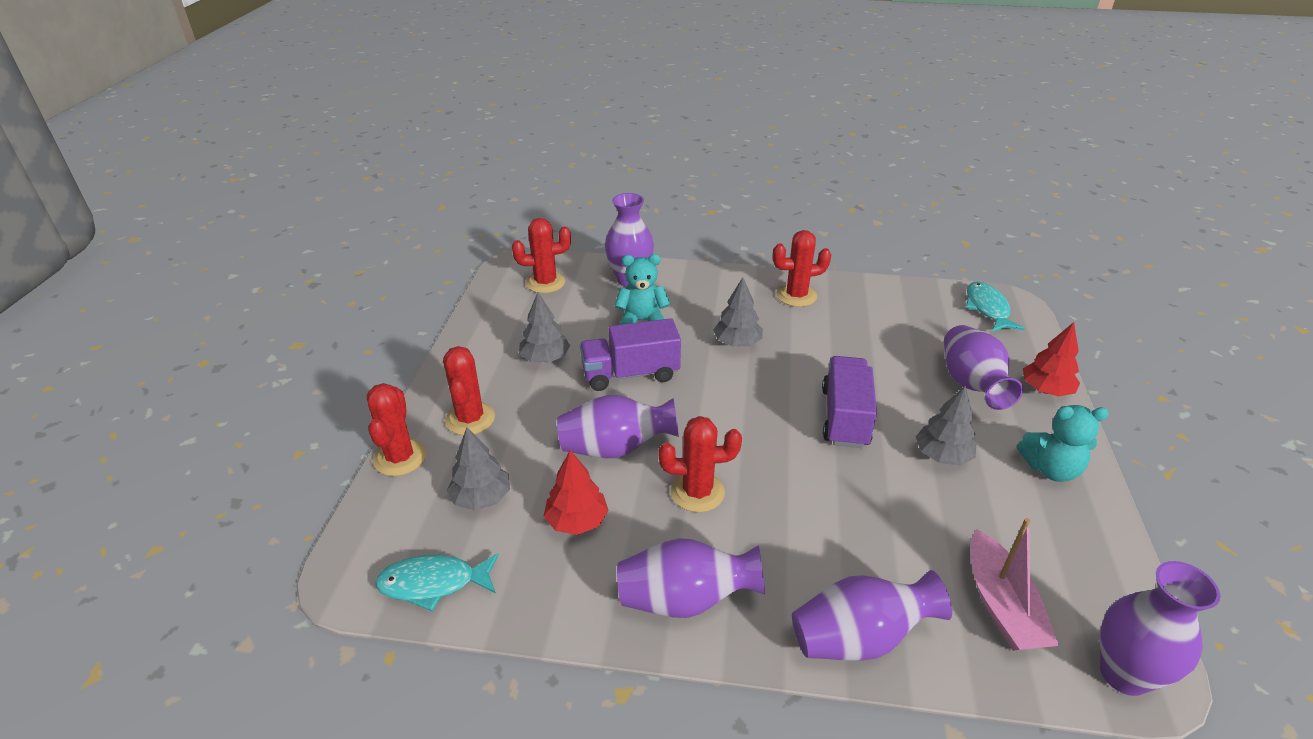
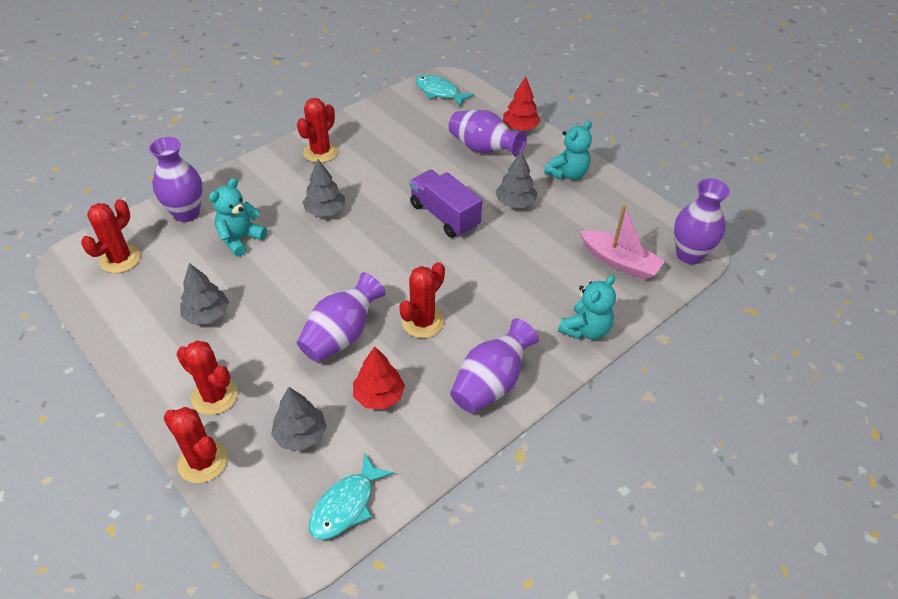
camera: 50 degrees left, 10 degrees up
(630, 374) = (284, 281): purple truck -> none
(859, 638) = (585, 329): purple vase -> turquoise teddy bear

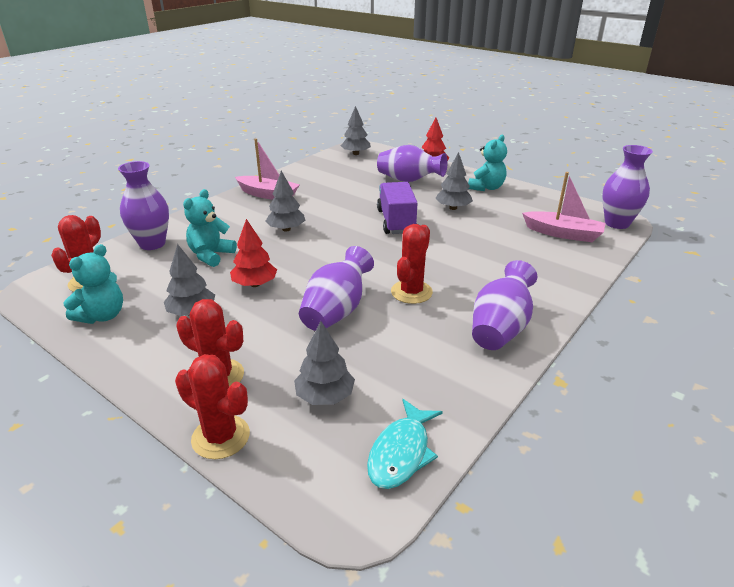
camera: 10 degrees left, 15 degrees down
(320, 152) = (268, 195): red cactus -> pink boat
(379, 396) = (394, 352): red tree -> red tree (255, 284)
(439, 92) = (356, 154): turquoise fish -> grey tree
(444, 216) = (396, 221): purple truck -> purple truck turned 45 degrees clockwise
(585, 329) = (563, 279): turquoise teddy bear -> turquoise teddy bear (102, 316)

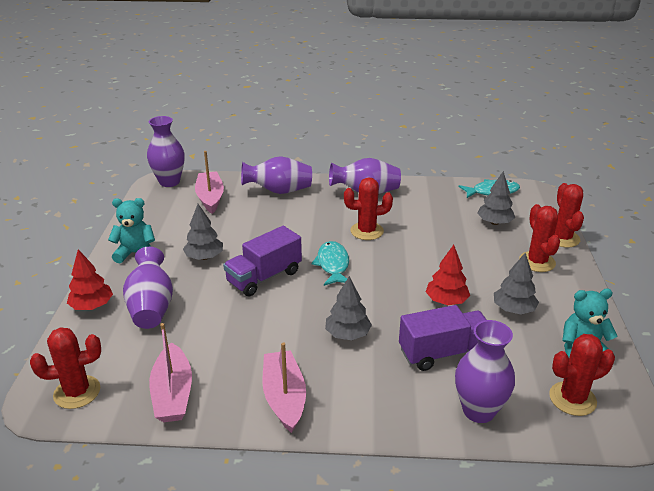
camera: 125 degrees left, 0 degrees up
(211, 255) = (443, 353): turquoise teddy bear -> purple truck
(319, 171) = (173, 393): none -> pink boat
(336, 311) = (425, 250): purple vase -> purple vase (279, 191)
(356, 154) = (77, 392): grey tree -> red cactus
(376, 253) = (333, 265): none -> turquoise fish

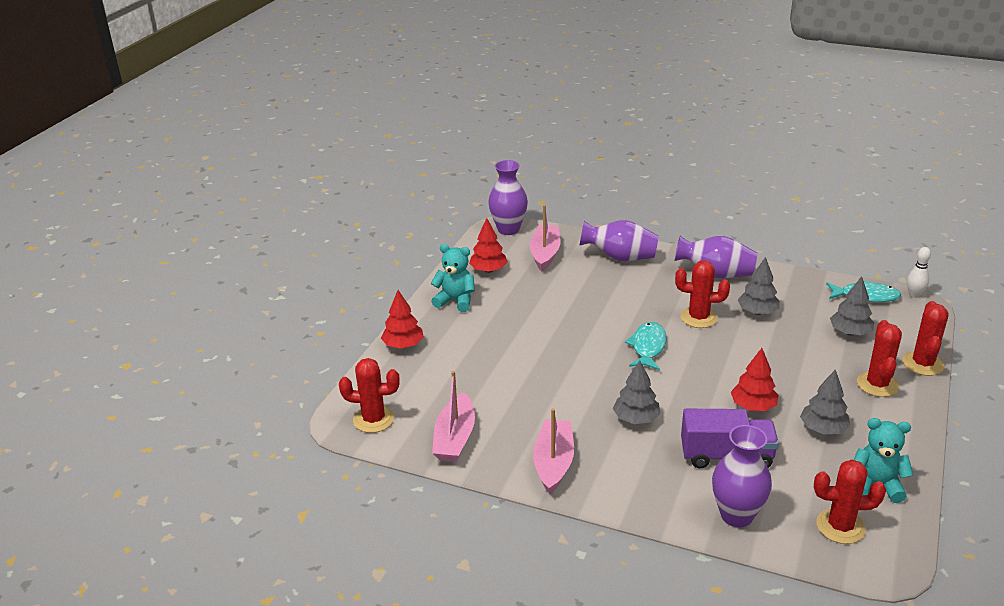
camera: 20 degrees right, 0 degrees up
(151, 307) = (456, 356): purple vase -> none
(161, 220) = (488, 270): none -> red tree
(204, 257) = (520, 316): grey tree -> grey tree (757, 312)
(264, 277) = (573, 347): purple truck -> none
(527, 185) = (914, 294): none -> white bowling pin

